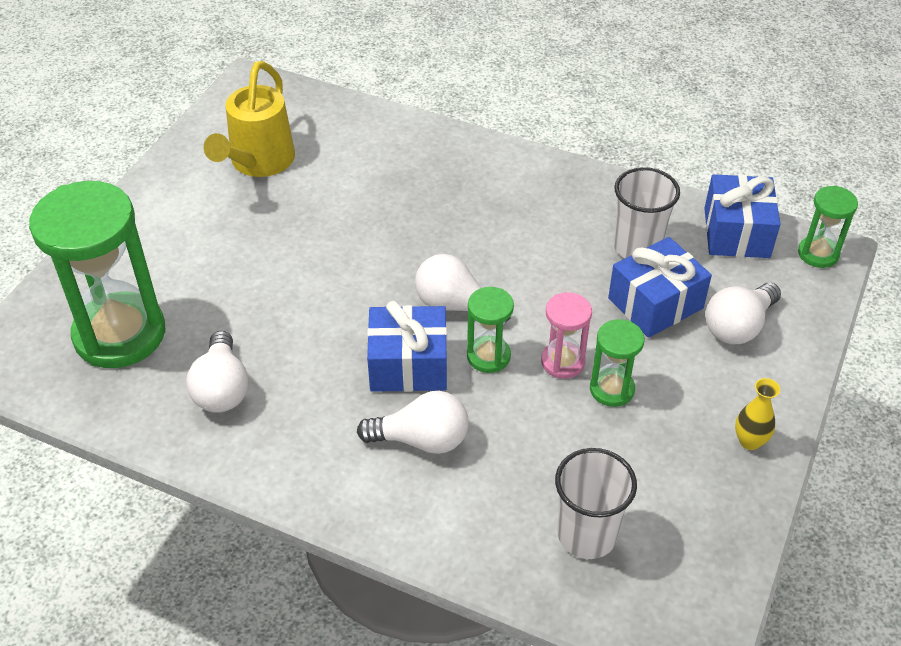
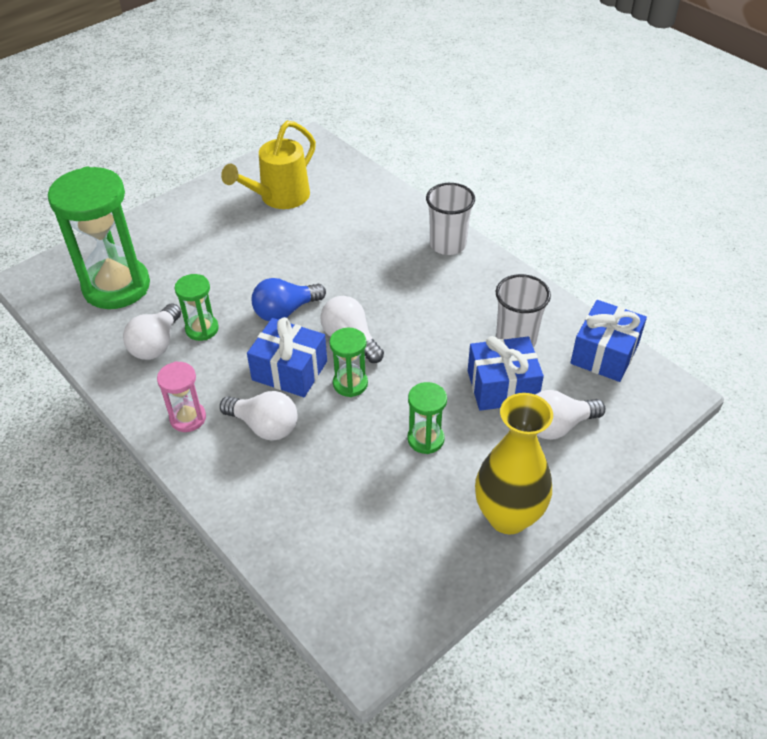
camera: 25 degrees right, 0 degrees up
(357, 297) = (285, 311): none -> blue light bulb
(562, 362) = (402, 406): pink hourglass -> pink hourglass (188, 418)
(587, 534) = (337, 538): white cup -> white cup (447, 244)
(749, 441) = (508, 516): yellow vase -> yellow vase, size x2.26
(818, 254) = (663, 391): green hourglass -> green hourglass (202, 329)

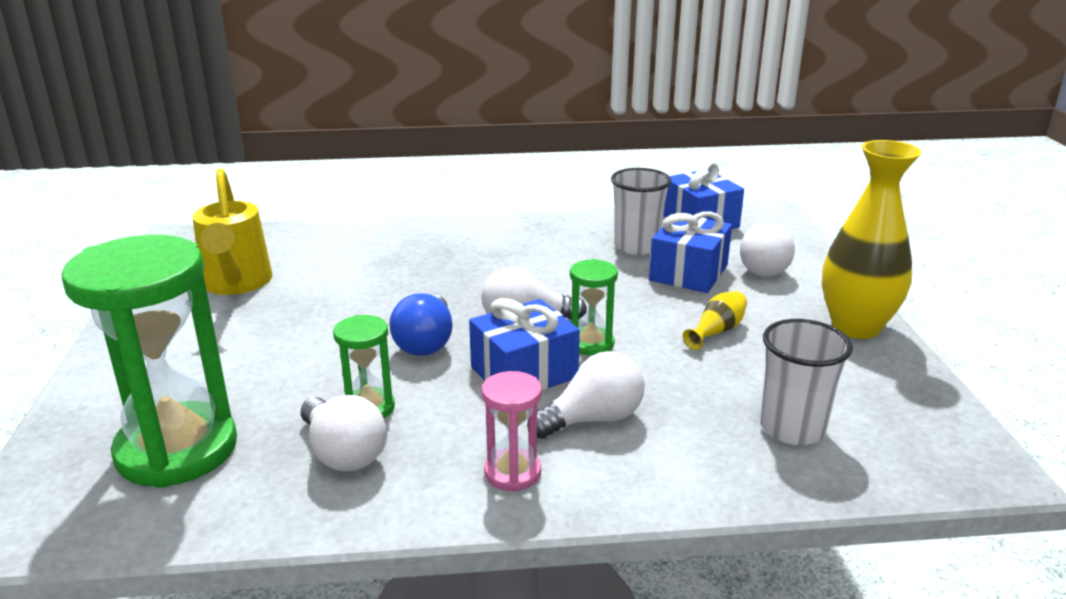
camera: 55 degrees left, 20 degrees down
(425, 439) = (717, 331): green hourglass -> yellow vase
(447, 244) = (467, 230): white cup -> white cup (792, 428)

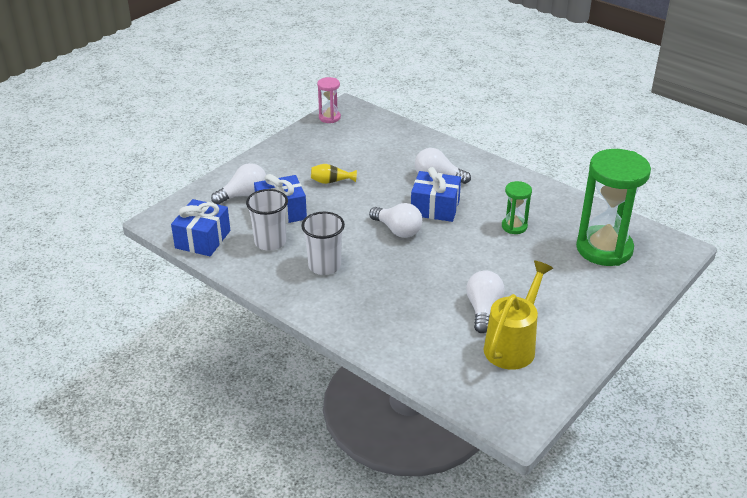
camera: 135 degrees left, 10 degrees up
(343, 453) = (541, 214): white light bulb -> white light bulb (483, 309)
(426, 343) = (456, 244): blue light bulb -> none
(512, 473) = (489, 177): pink hourglass -> pink hourglass (329, 117)
(591, 344) = (389, 204): green hourglass -> none
(792, 428) = (379, 141): white cup -> white cup (324, 266)
(855, 327) = (278, 154): yellow vase -> none

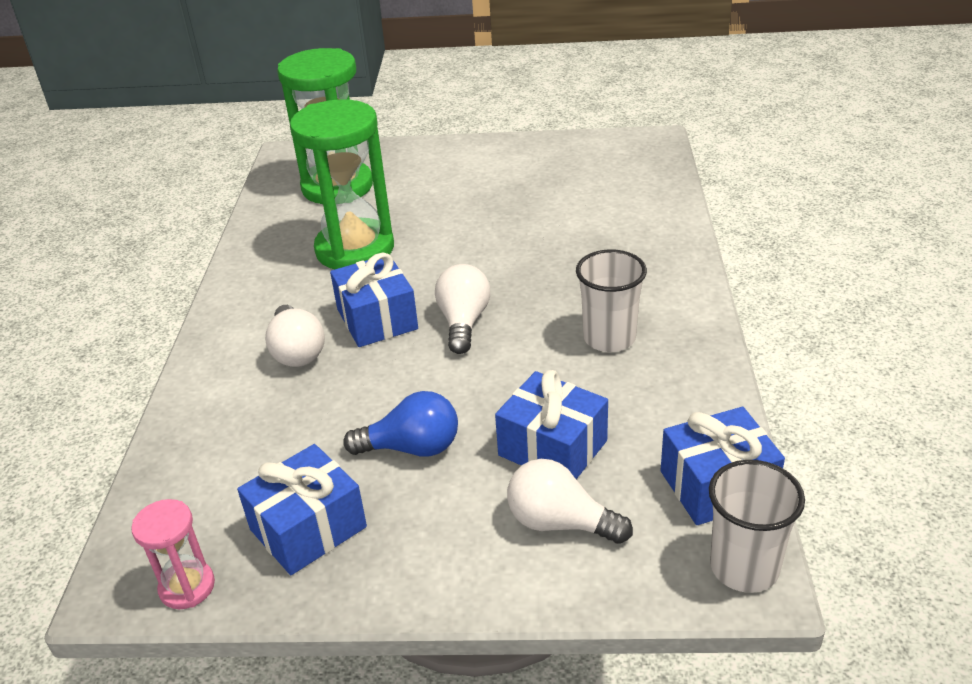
camera: 125 degrees left, 0 degrees up
(270, 242) = (629, 413): white cup -> white cup (744, 567)
(322, 146) = (308, 528): none -> blue gift
(331, 181) = (412, 448): yellow vase -> blue light bulb
(483, 309) = (532, 208): white light bulb -> none
(513, 345) = (560, 175): yellow watering can -> none
(514, 226) = (355, 249): green hourglass -> green hourglass, size x2.11

